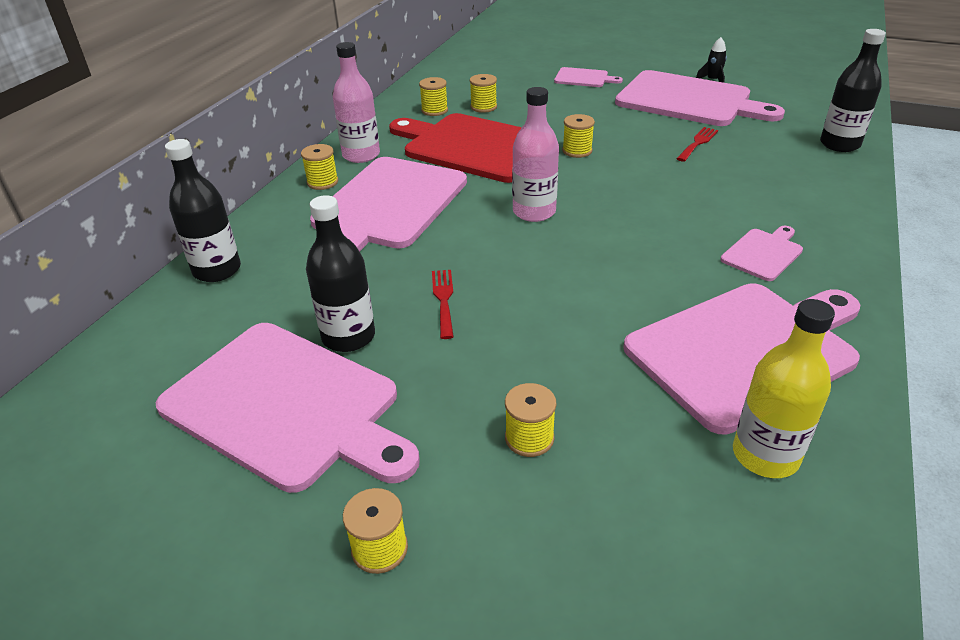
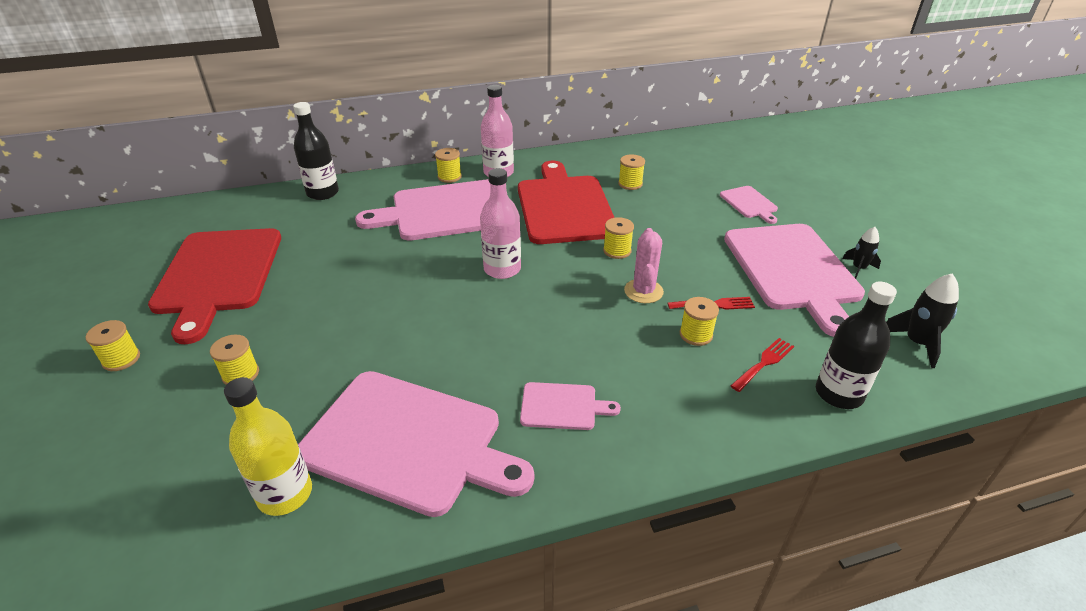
camera: 50 degrees right, 0 degrees up
(287, 406) = (218, 275): pink cutting board -> red cutting board
(348, 337) = (293, 264): black bottle -> none
(434, 110) = (596, 169): yellow spool -> yellow spool (696, 334)
(443, 299) = (359, 280): red fork -> red fork (764, 363)
(648, 162) = (643, 291): none -> pink cactus
(811, 100) = (917, 343): none -> black rocket

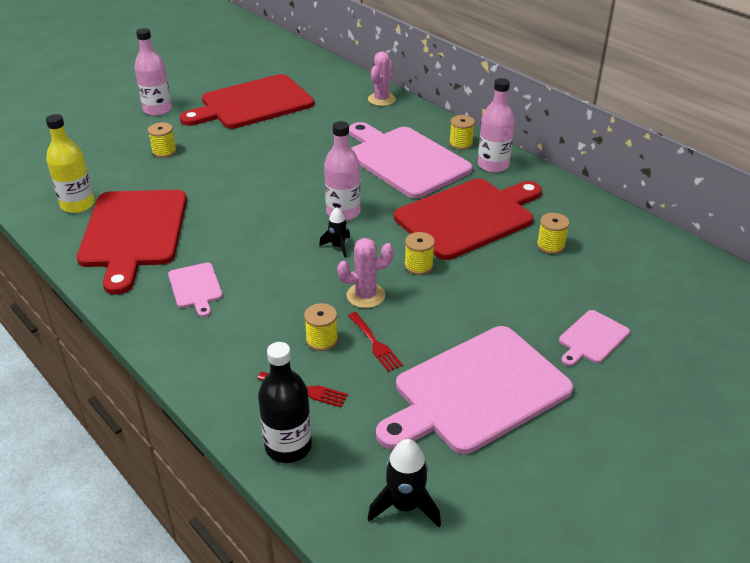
camera: 65 degrees right, 0 degrees up
(121, 359) = (157, 110): yellow spool -> pink bottle
(322, 193) = (381, 99): black bottle -> pink cactus
(408, 442) = (133, 233): pink cutting board -> red cutting board
(858, 268) = (522, 446): black rocket -> black rocket (338, 246)

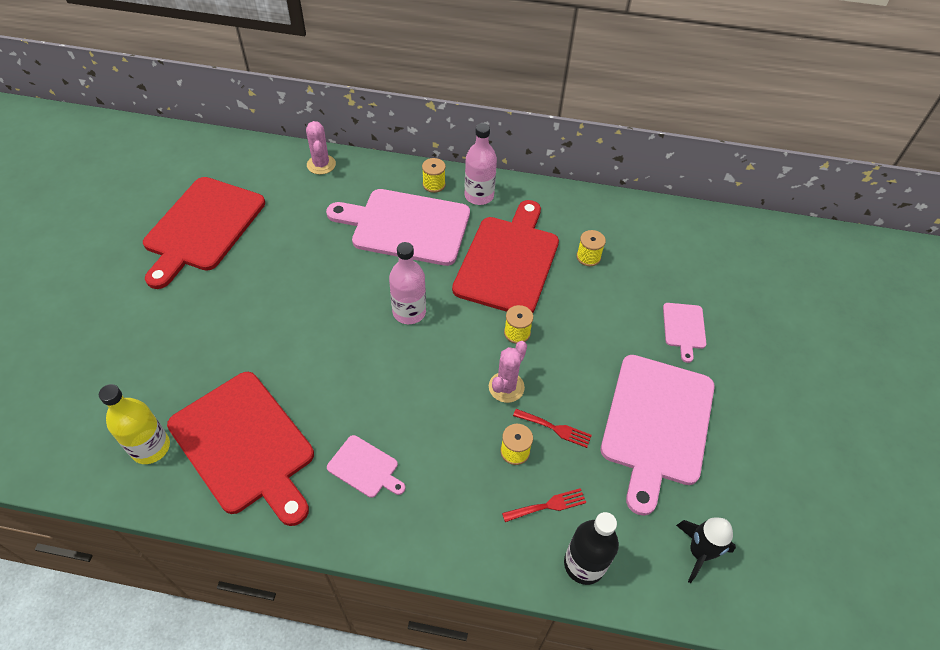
camera: 40 degrees left, 15 degrees up
(157, 110) = (108, 284): pink bottle -> none
(164, 151) = (172, 333): yellow spool -> none
(338, 246) = (439, 351): black rocket -> none

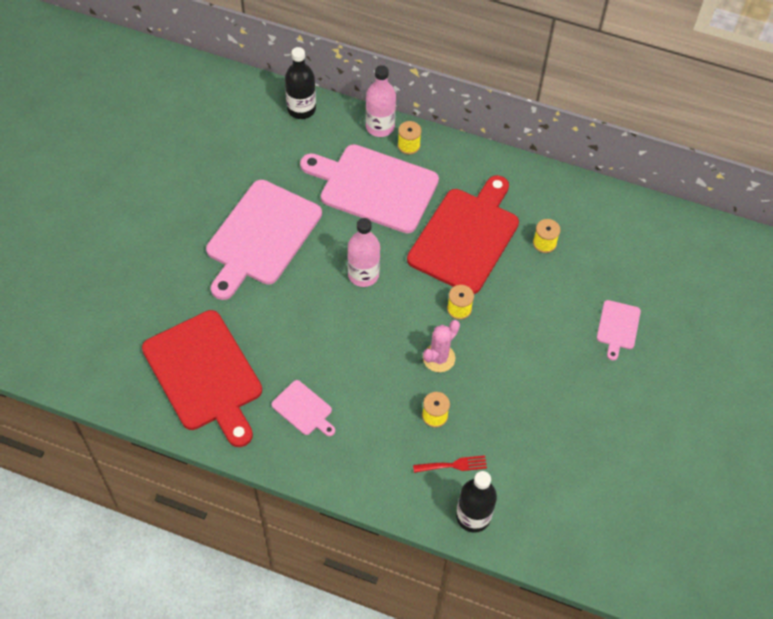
camera: 10 degrees right, 5 degrees up
(151, 447) = (126, 364): yellow bottle -> none
(202, 227) = (183, 163): red cutting board -> none
(321, 164) = (301, 109): pink cactus -> black bottle
(479, 196) = (451, 163): pink bottle -> pink bottle (380, 127)
(555, 428) = (475, 401): red fork -> none
(656, 424) = (567, 411): pink cutting board -> pink cutting board (261, 236)
(699, 552) = (573, 523): black rocket -> none

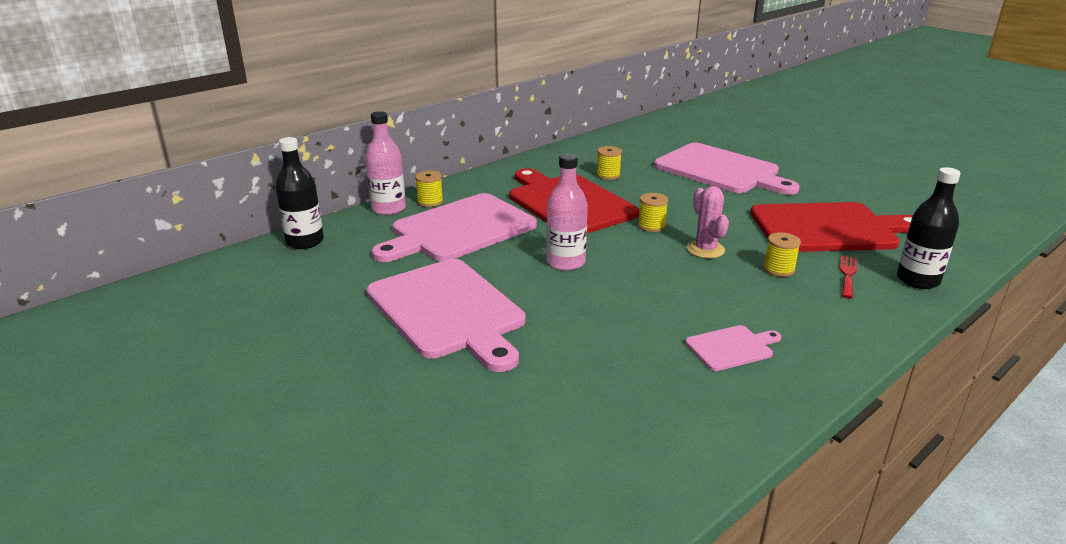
camera: 60 degrees left, 30 degrees down
(204, 374) = (630, 414): red cutting board -> red cutting board (828, 228)
(618, 327) = (720, 170): pink cutting board -> pink cutting board, size x2.21

